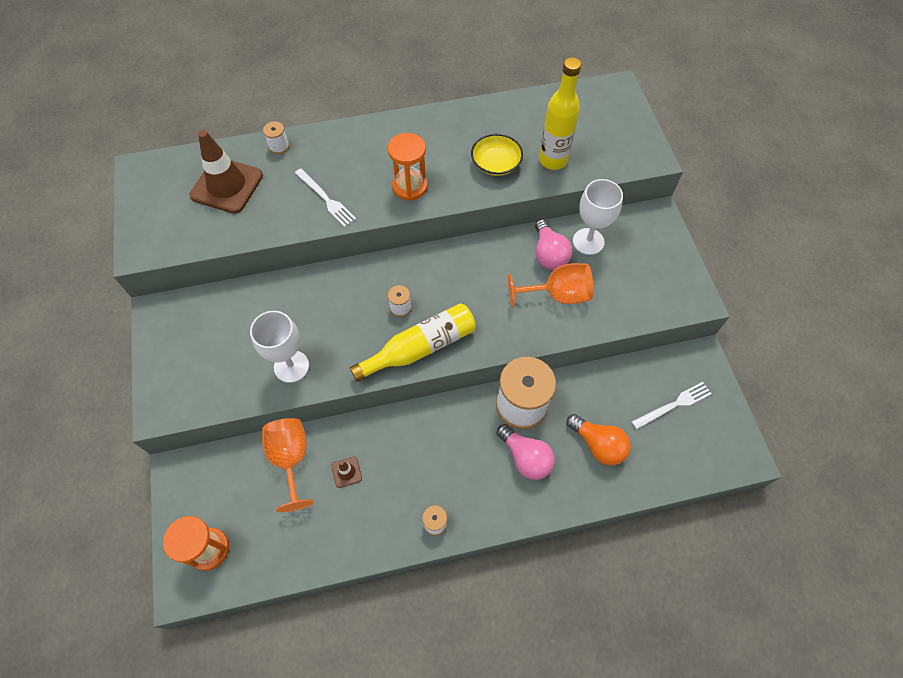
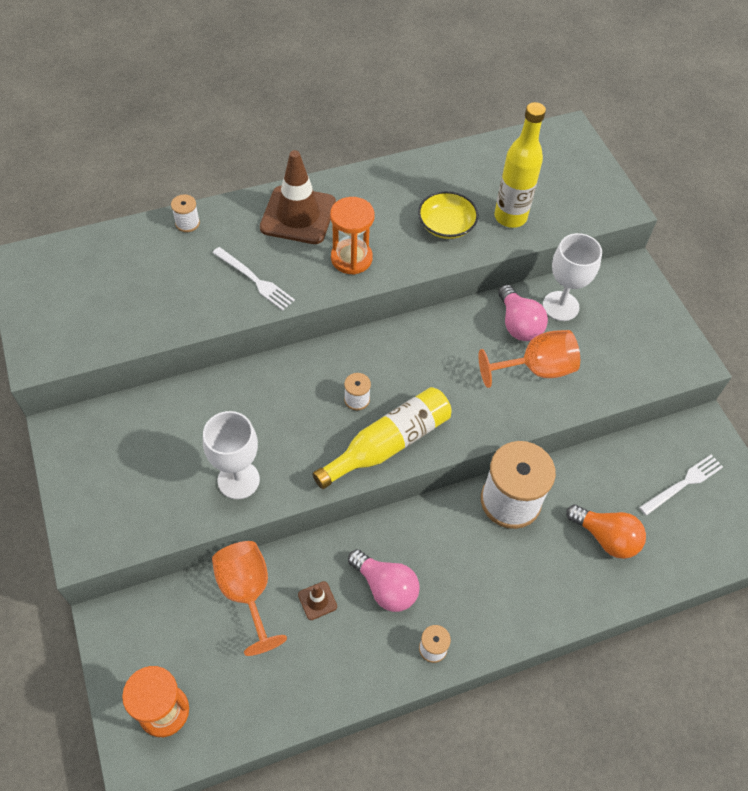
camera: 10 degrees left, 5 degrees down
(227, 185) = (132, 273): brown traffic cone -> brown traffic cone (298, 215)
(525, 457) = (525, 561): pink light bulb -> pink light bulb (385, 587)

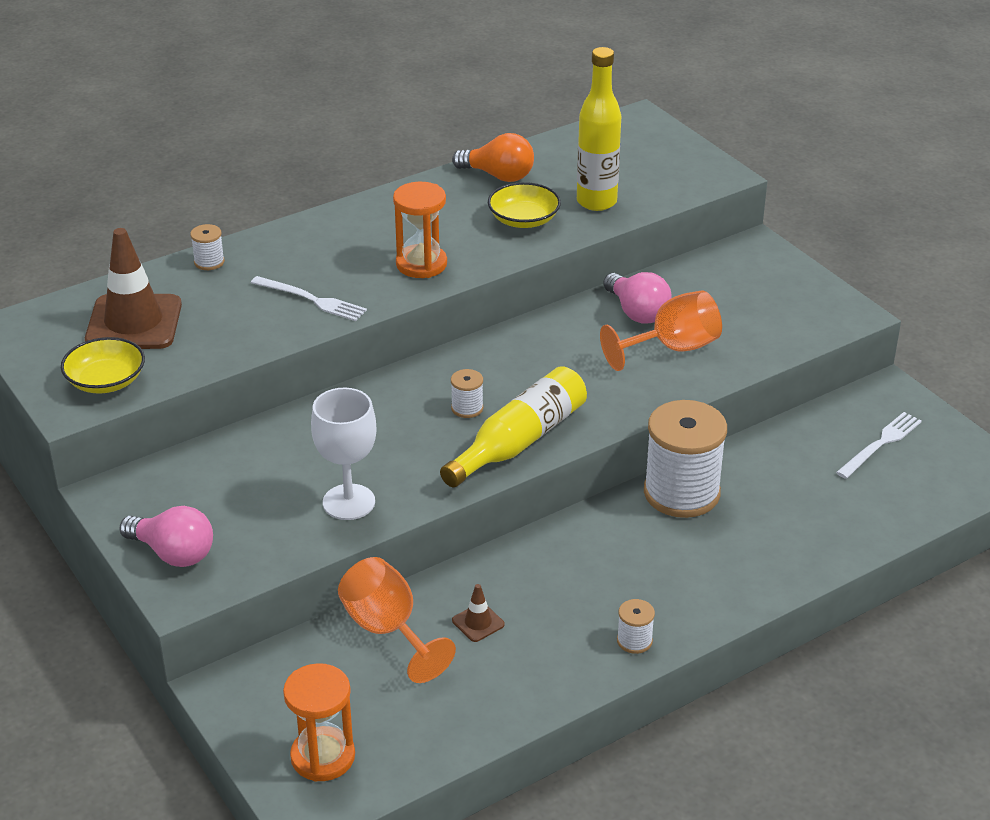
camera: 10 degrees left, 20 degrees down
(72, 335) = (106, 381): none -> yellow bowl
(298, 215) = (342, 236): brown traffic cone -> brown traffic cone (134, 323)
(385, 587) = (557, 596): pink light bulb -> pink light bulb (173, 553)
(560, 306) = (681, 289): white goblet -> none
(606, 537) = (806, 507): orange light bulb -> orange light bulb (498, 176)

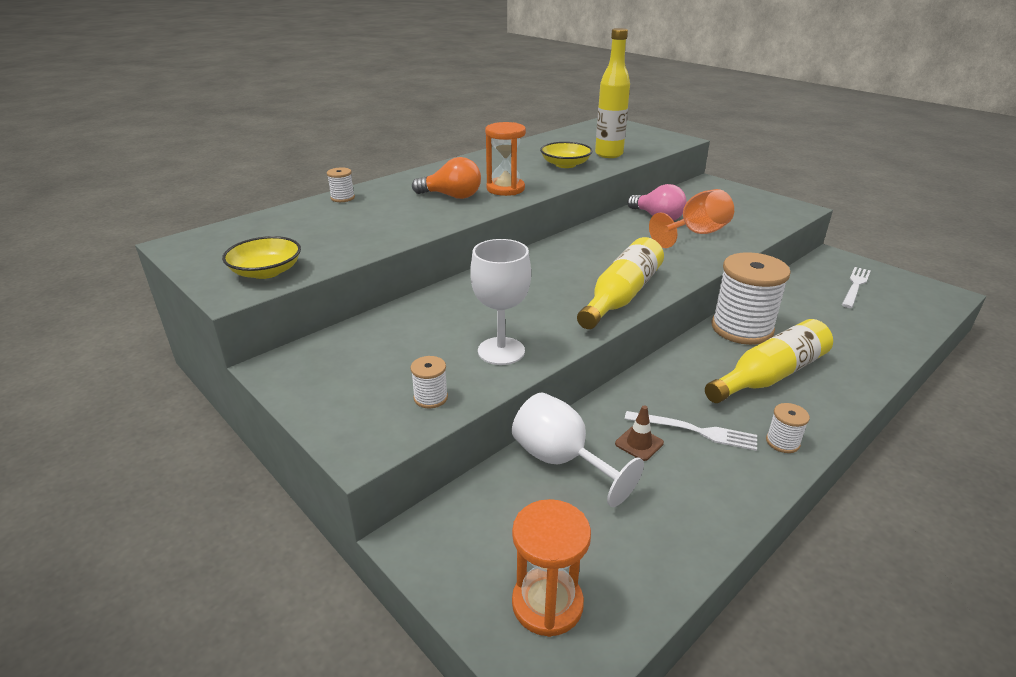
camera: 10 degrees left, 5 degrees down
(134, 323) = (287, 234): brown traffic cone -> none
(173, 553) = (348, 410): pink light bulb -> none
(312, 300) = (430, 212): white fork -> white fork (695, 431)
(388, 630) = (561, 460): orange goblet -> white goblet
(467, 408) = (568, 279): white spool -> white spool (430, 398)
(498, 176) = (535, 147): orange light bulb -> orange light bulb (452, 196)
(674, 560) = (770, 375): none -> yellow bottle

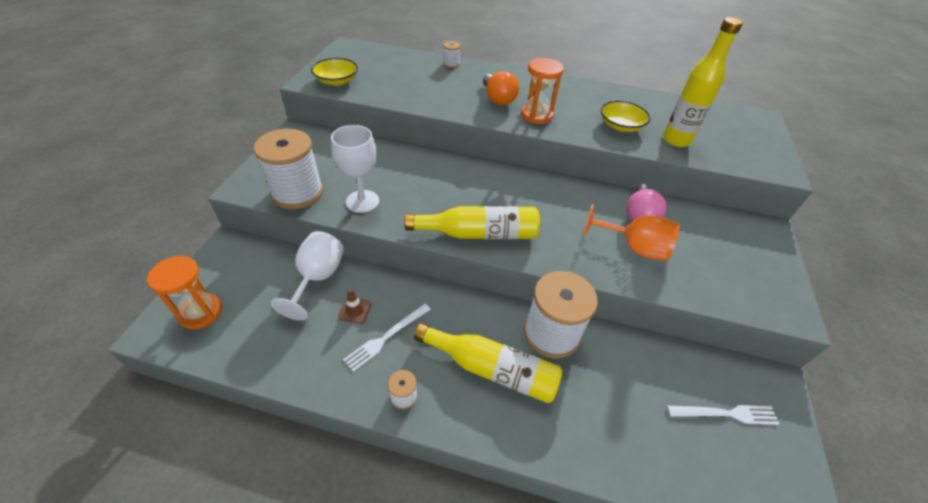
camera: 55 degrees right, 15 degrees up
(430, 398) = (297, 193): white spool -> white spool, size x2.36
(695, 431) = (386, 337): white fork -> white fork turned 60 degrees clockwise

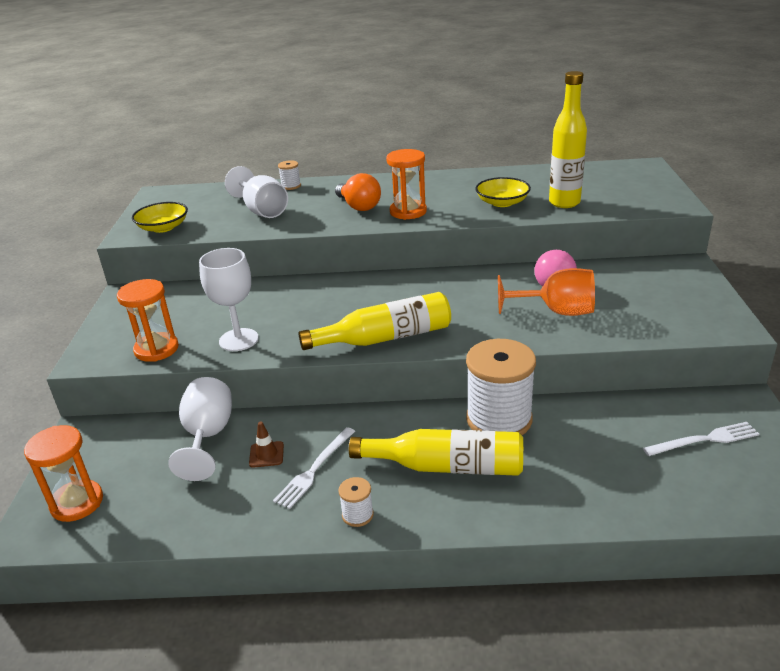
camera: 10 degrees left, 15 degrees down
(297, 193) = (156, 349): white spool -> orange hourglass
(419, 83) = (262, 210): none -> white goblet

